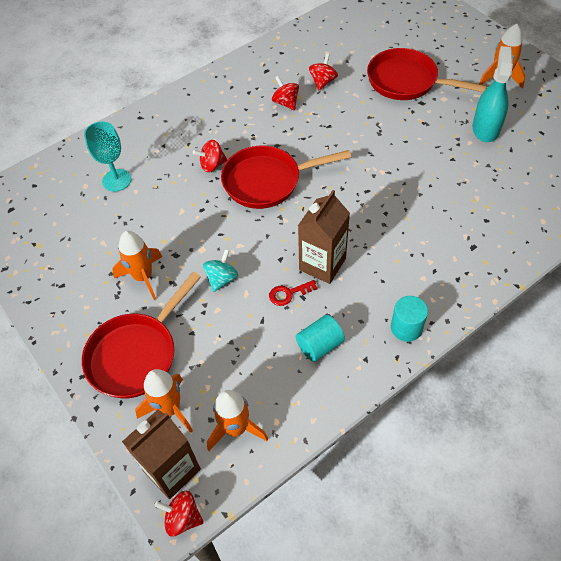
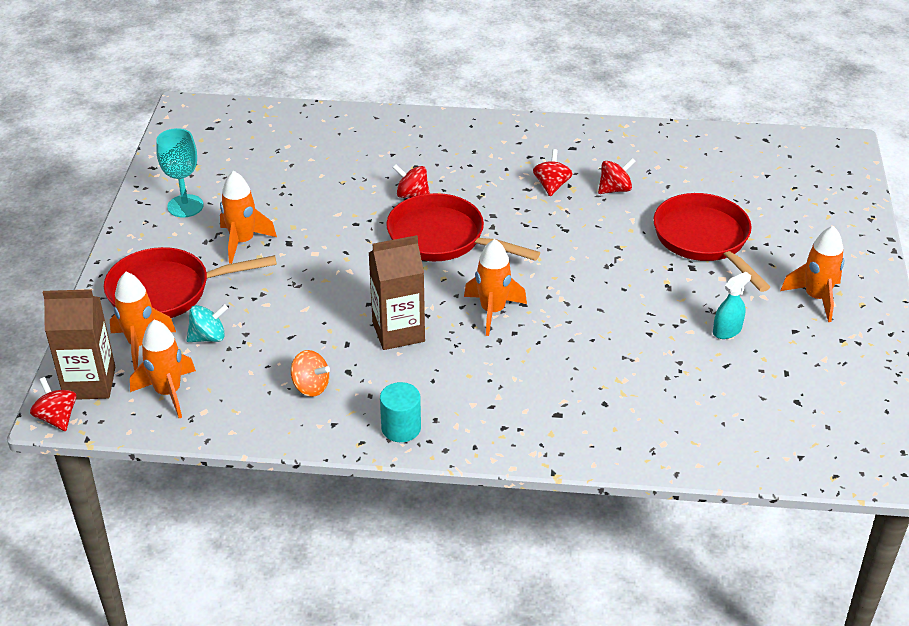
camera: 40 degrees right, 15 degrees down
(117, 180) = (317, 157): turquoise goblet -> turquoise goblet (185, 206)
(222, 279) = (301, 285): turquoise spinning top -> turquoise spinning top (208, 337)
(288, 293) = (339, 333): red key -> none
(319, 345) = (310, 386): turquoise cylinder -> orange spinning top
(357, 208) = (492, 311): none -> orange rocket
(485, 128) = (727, 330): turquoise spray bottle -> turquoise spray bottle, size x0.58

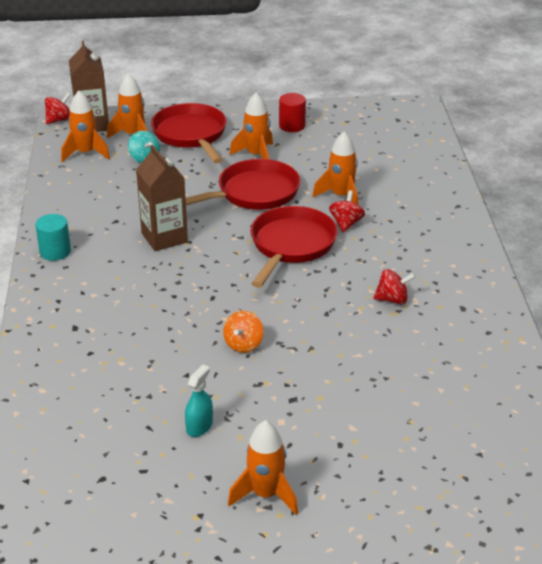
camera: 80 degrees right, 5 degrees down
(185, 206) = (292, 126): turquoise goblet -> red cylinder
(310, 386) = (97, 207): orange spinning top -> orange spinning top (243, 344)
(492, 311) = (199, 282): orange rocket -> orange rocket (341, 196)
(615, 189) = (403, 340): red spinning top -> none
(704, 240) = (341, 406): red pan -> red pan (253, 193)
(727, 330) = (199, 426): turquoise spray bottle -> turquoise spray bottle turned 105 degrees counterclockwise

